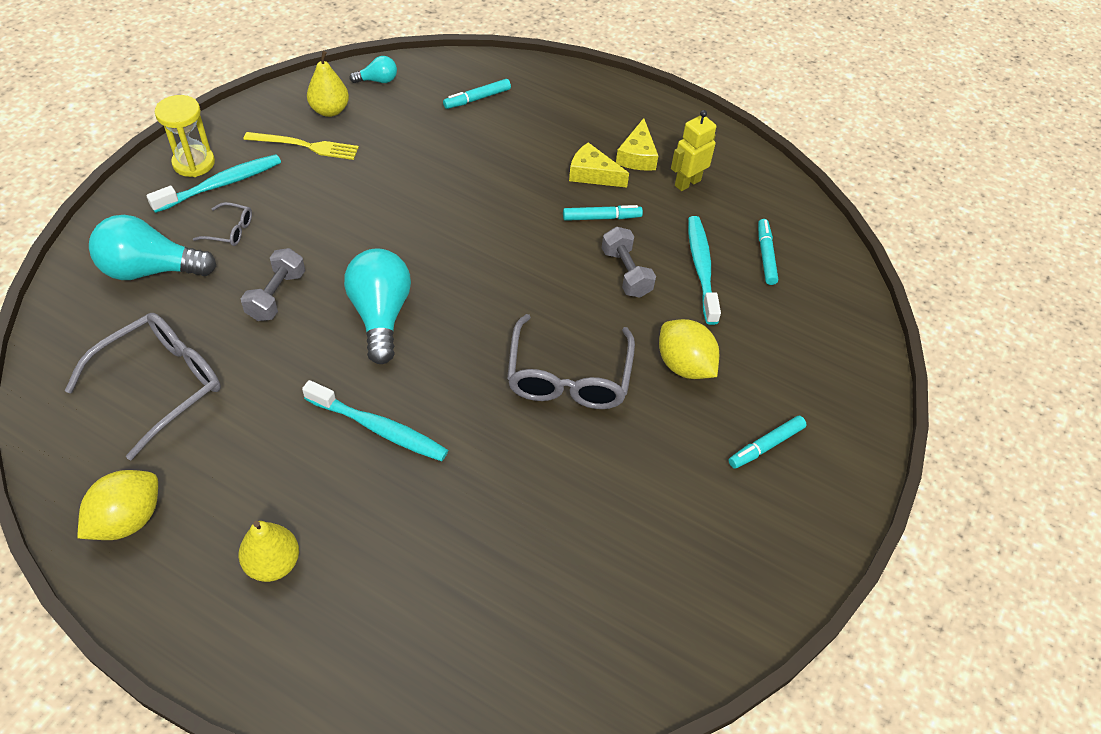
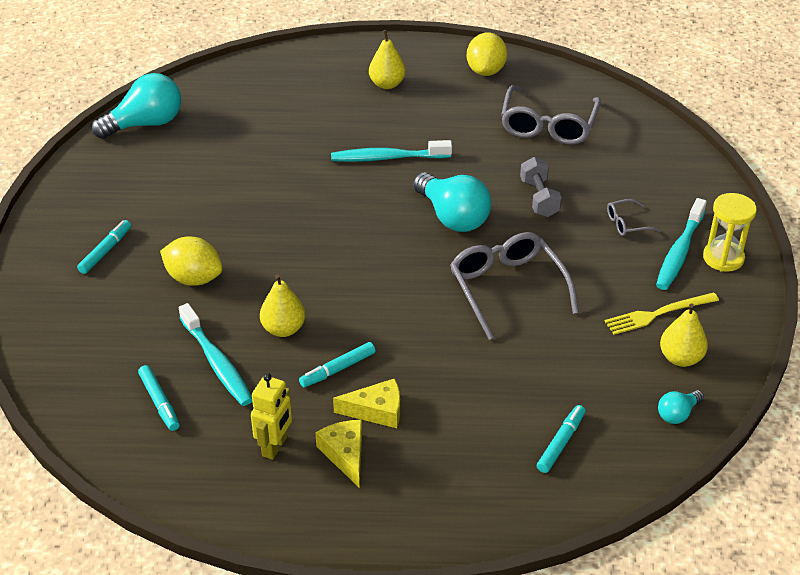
camera: 155 degrees right, 10 degrees down
(150, 270) = (644, 177): turquoise light bulb -> turquoise light bulb (145, 124)
(568, 376) = (281, 235): grey glasses -> grey glasses (507, 288)
(626, 273) = (283, 329): grey dumbbell -> yellow pear

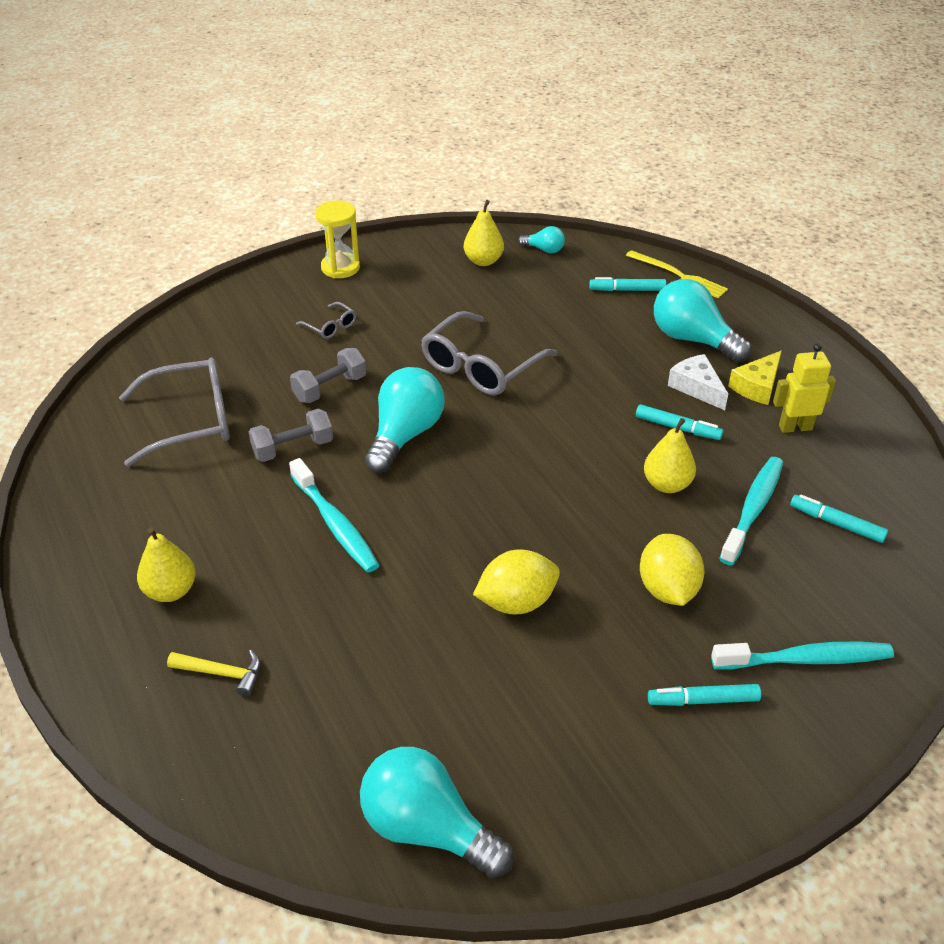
camera: 120 degrees left, 0 degrees up
(159, 402) = (836, 524): turquoise marker -> turquoise marker turned 90 degrees counterclockwise
(307, 87) = (222, 673): none -> yellow hammer
(376, 410) = (696, 387): yellow cheese -> white cheese
(445, 448) = (693, 339): none -> turquoise light bulb
(480, 161) = (293, 448): none -> grey dumbbell
(486, 71) = (92, 509): yellow lemon -> yellow lemon (516, 602)
(658, 314) = (441, 282): yellow fork -> yellow fork (678, 275)
(679, 252) = (350, 290): turquoise toothbrush -> turquoise toothbrush (806, 659)

